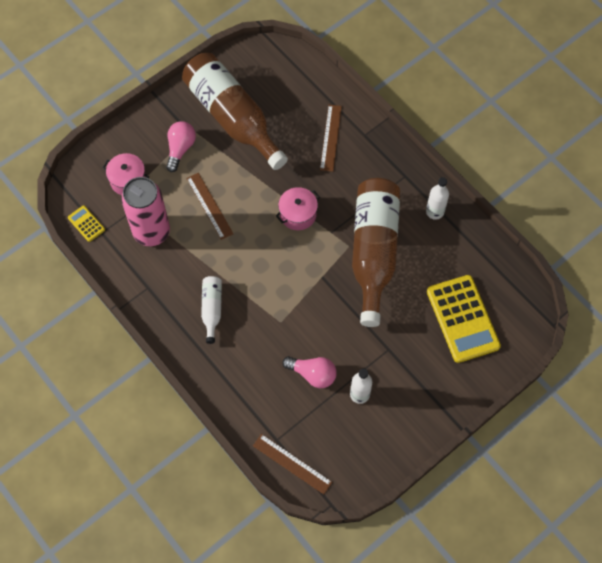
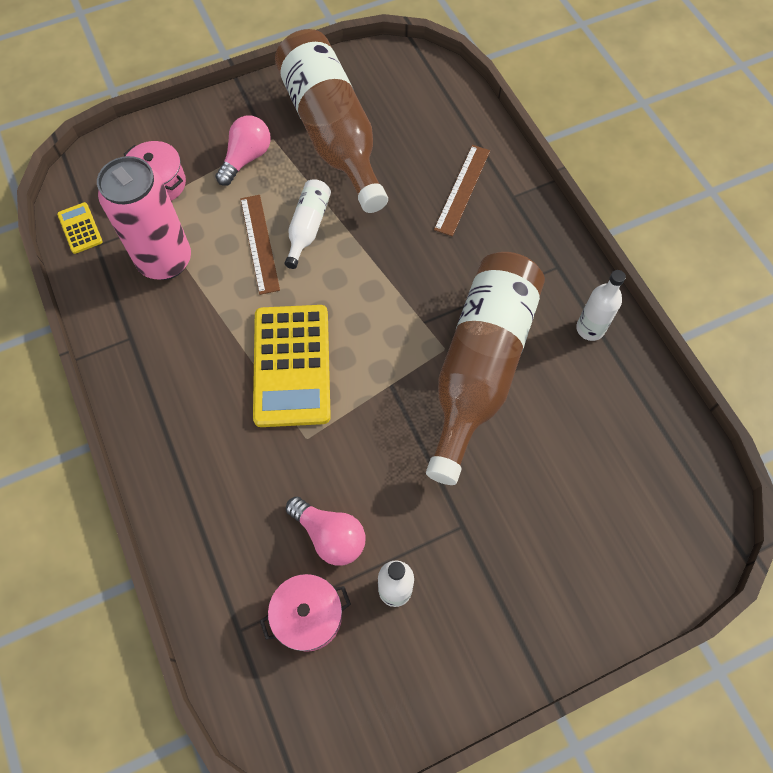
camera: 15 degrees right, 0 degrees up
(212, 309) = (210, 393): white bottle -> white bottle (308, 227)
(292, 463) = (250, 680): brown ruler -> none
(298, 214) = (382, 285): pink pot -> pink pot (308, 616)
(462, 319) = (595, 507): yellow calculator -> yellow calculator (292, 365)

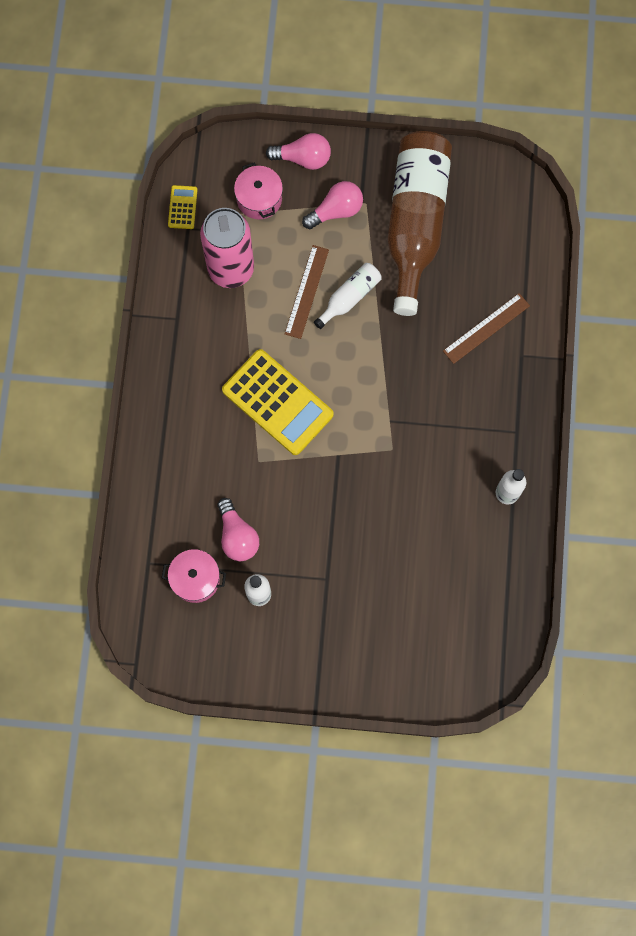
camera: 30 degrees right, 10 degrees up
(185, 129) = (303, 158): none -> pink light bulb
(292, 365) = (277, 402): yellow calculator -> yellow calculator turned 75 degrees counterclockwise
(480, 366) = (409, 477): brown bottle -> none

